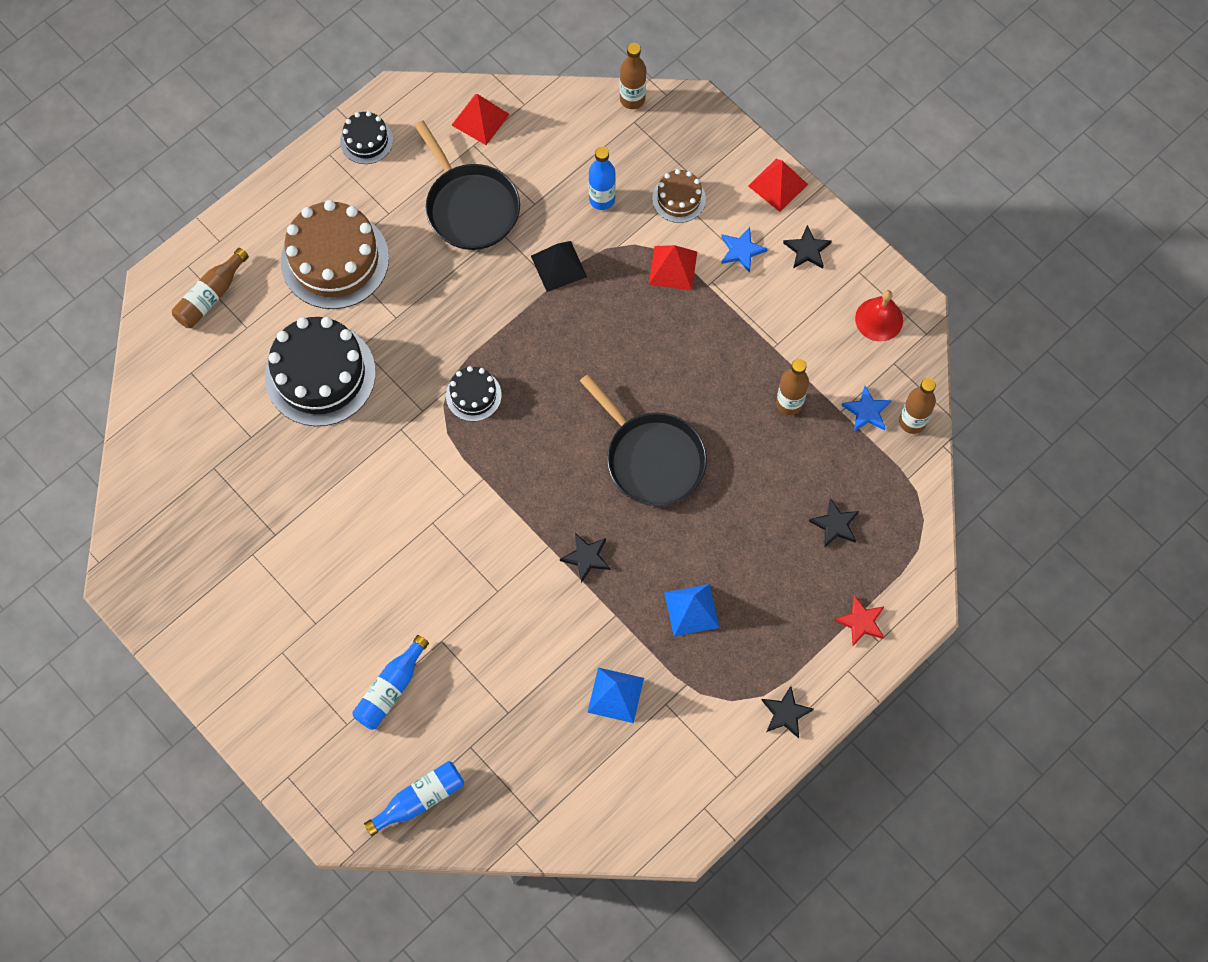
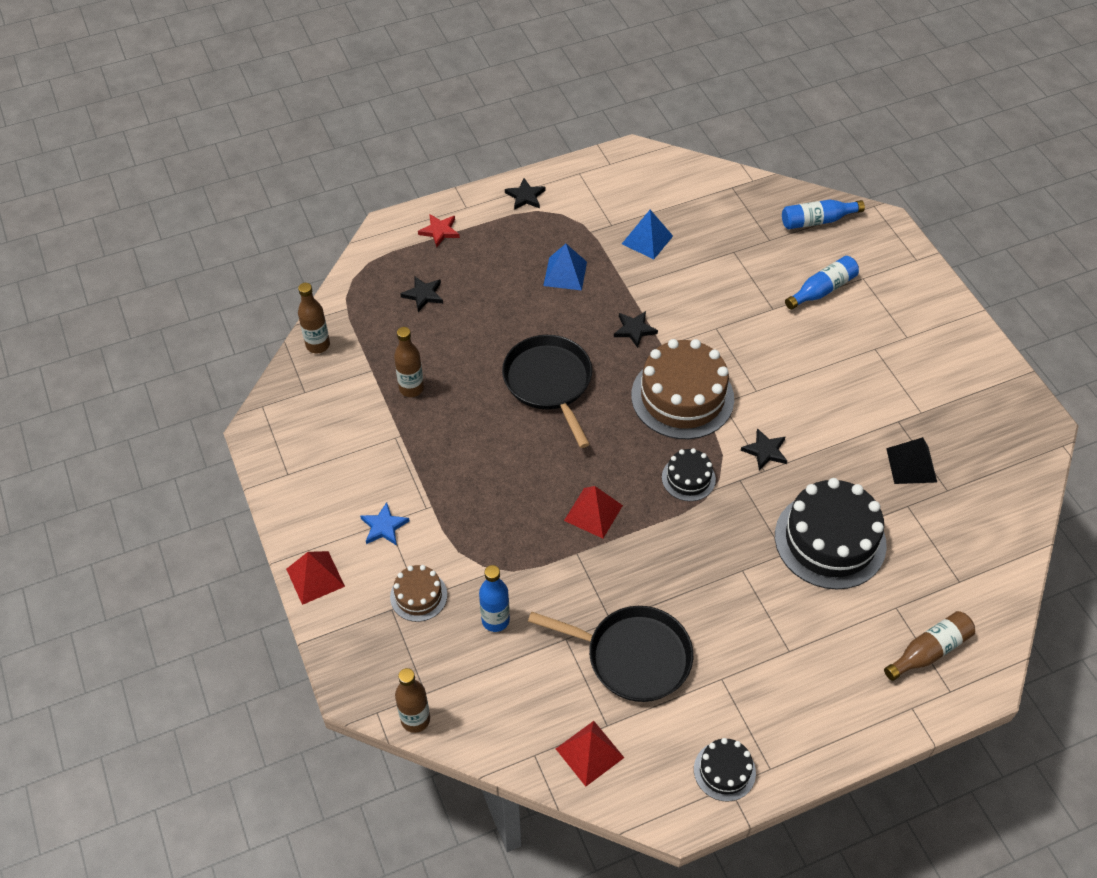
camera: 160 degrees left, 15 degrees down
(335, 260) = (791, 647): brown cake -> brown cake (682, 397)
(470, 207) = (633, 656): black pan -> black pan turned 120 degrees clockwise
(558, 266) = (565, 568): black pyramid -> black pyramid (911, 465)
(672, 268) = (456, 532): red pyramid -> red pyramid (593, 513)
(807, 250) = (323, 507): black star -> black star (765, 451)
(866, 411) = (350, 363): blue star -> none
(879, 319) = (295, 429): red bell -> none

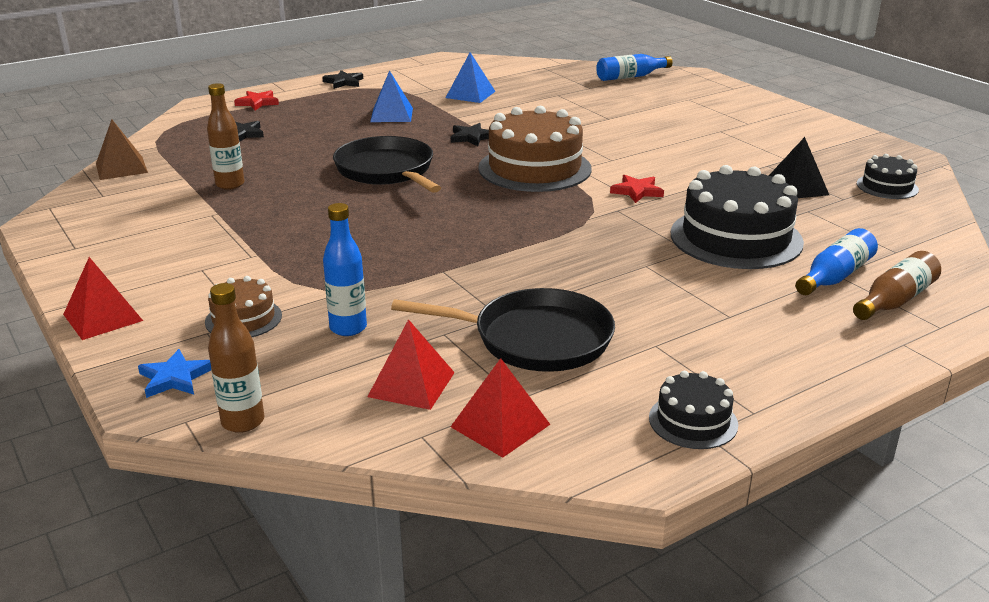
camera: 10 degrees left, 25 degrees down
(318, 345) = (121, 168): brown bottle -> brown pyramid
(384, 526) = (197, 273): blue star -> blue star (175, 378)
(593, 513) = (456, 243): red pyramid -> red pyramid (411, 384)
(688, 478) = (559, 213): black cake -> black cake (887, 186)
(765, 451) = (637, 191): black star -> red star
(822, 290) = (652, 106): blue bottle -> blue bottle (835, 276)

